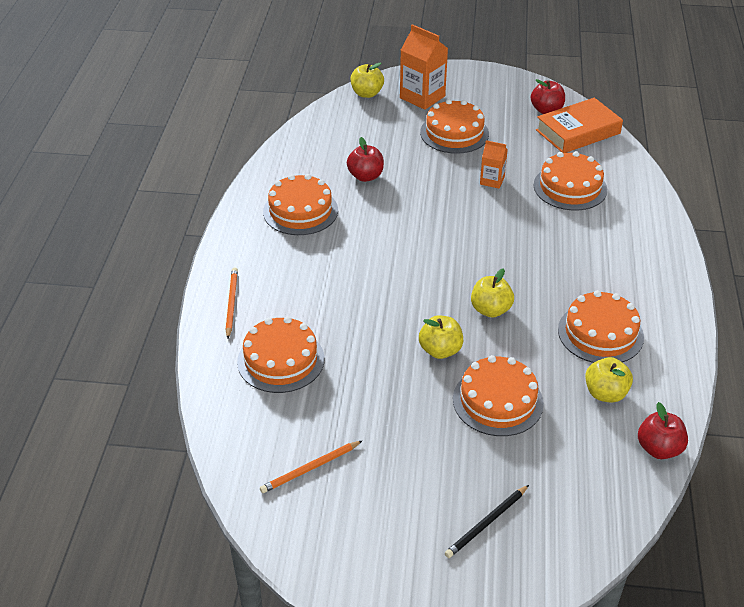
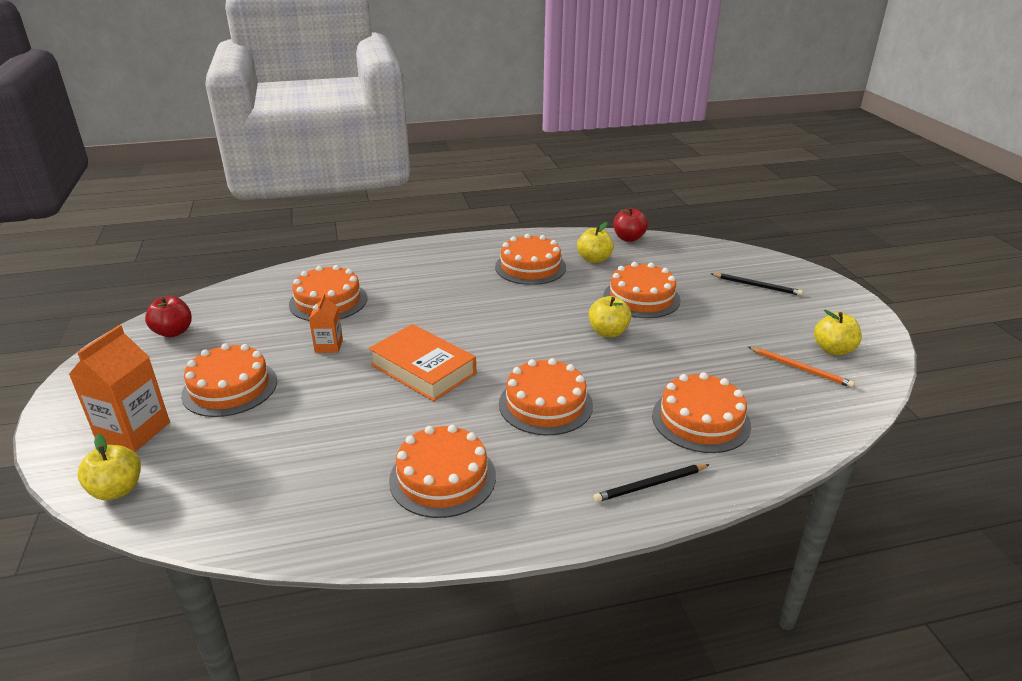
camera: 110 degrees left, 10 degrees down
(231, 303) = (650, 485): orange pencil -> black pencil
(351, 278) = (545, 404): none -> orange cake
(365, 176) = (345, 439): red apple -> none
(490, 310) = (537, 316): yellow apple -> yellow apple (833, 350)
(578, 132) = (220, 308): orange book -> orange book (423, 369)

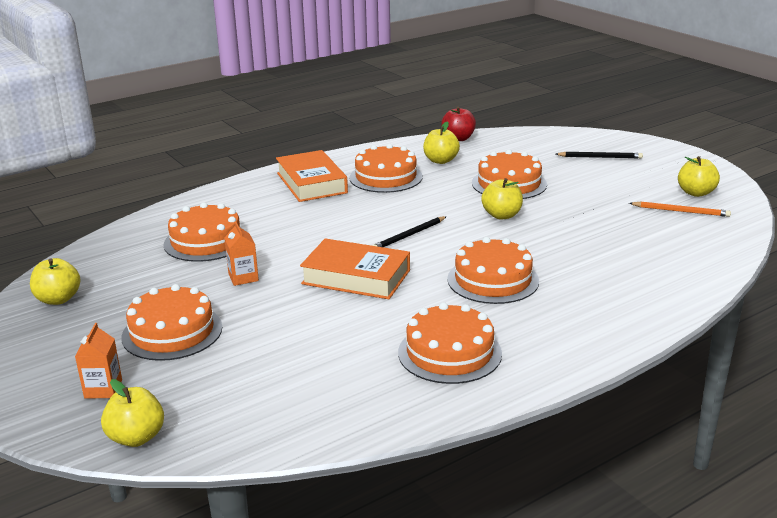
camera: 20 degrees left, 5 degrees down
(133, 431) = (103, 389): orange carton -> orange carton, size x0.56
(173, 332) = (58, 299): red apple -> yellow apple
(460, 260) = (311, 183): none -> orange book
(650, 485) = (627, 317): black pencil -> black pencil (408, 235)
(700, 420) = (631, 263): orange cake -> none

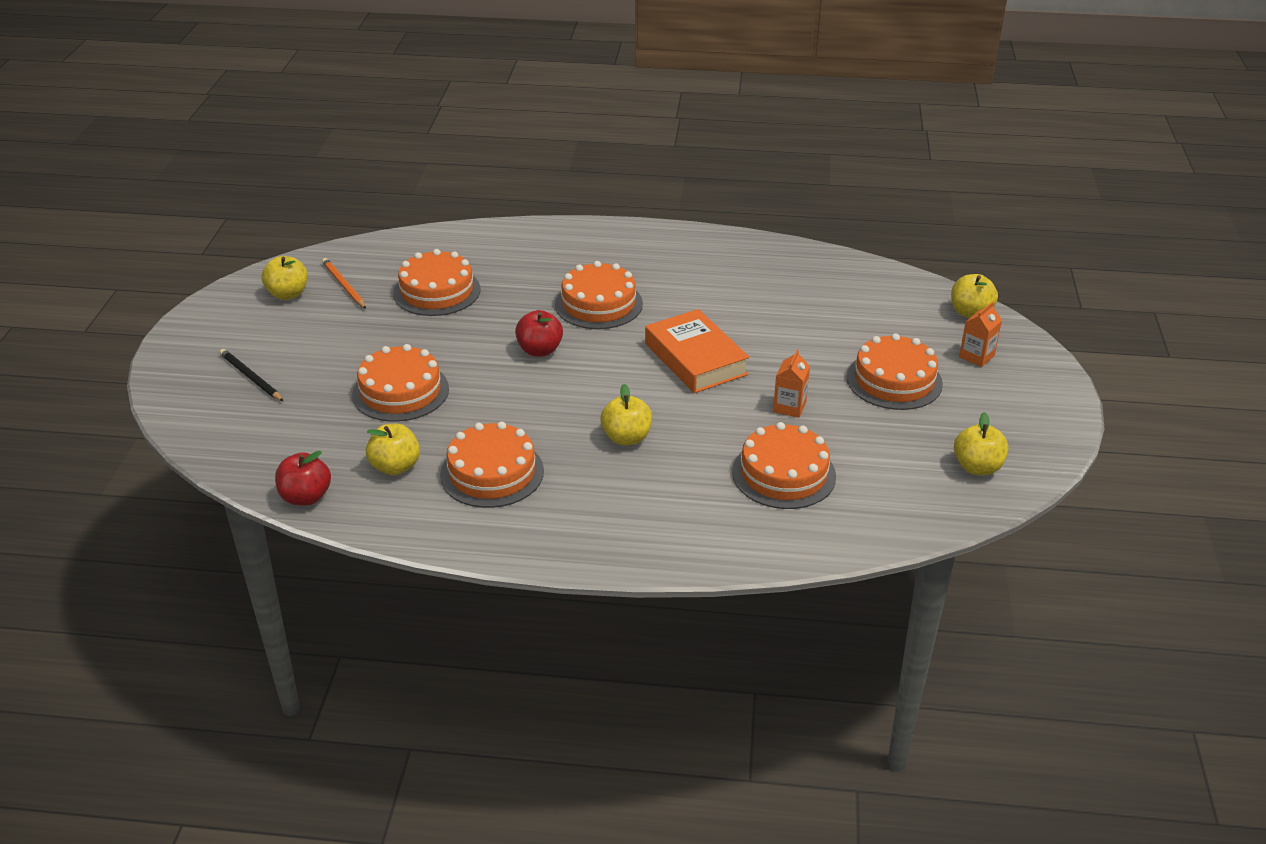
camera: 140 degrees left, 10 degrees up
(311, 183) = (579, 510): orange book -> none
(408, 235) = (593, 378): black pencil -> none
(449, 353) = (712, 271): orange cake -> orange cake (437, 291)
(474, 235) = (540, 350): none -> red apple
(502, 215) = (480, 358): yellow apple -> yellow apple (626, 438)

